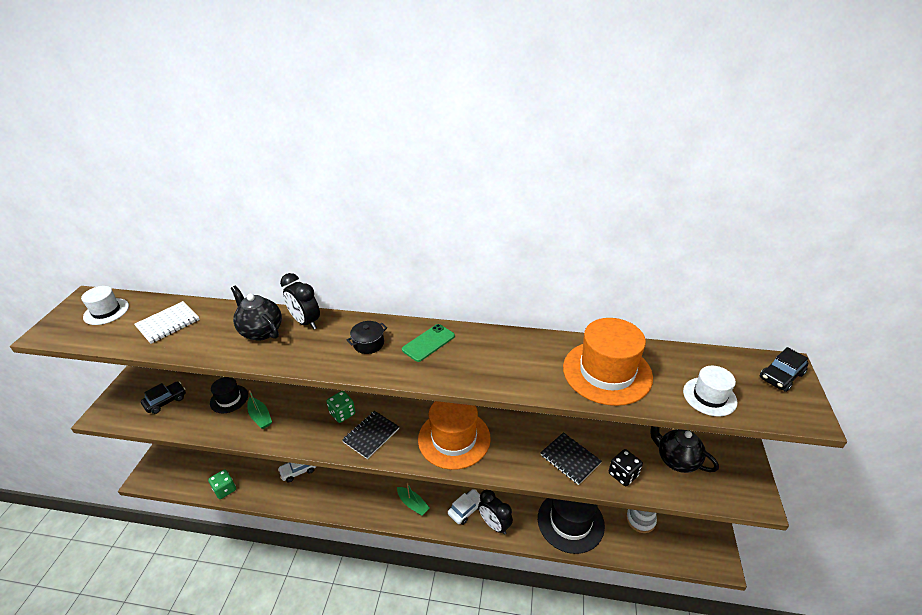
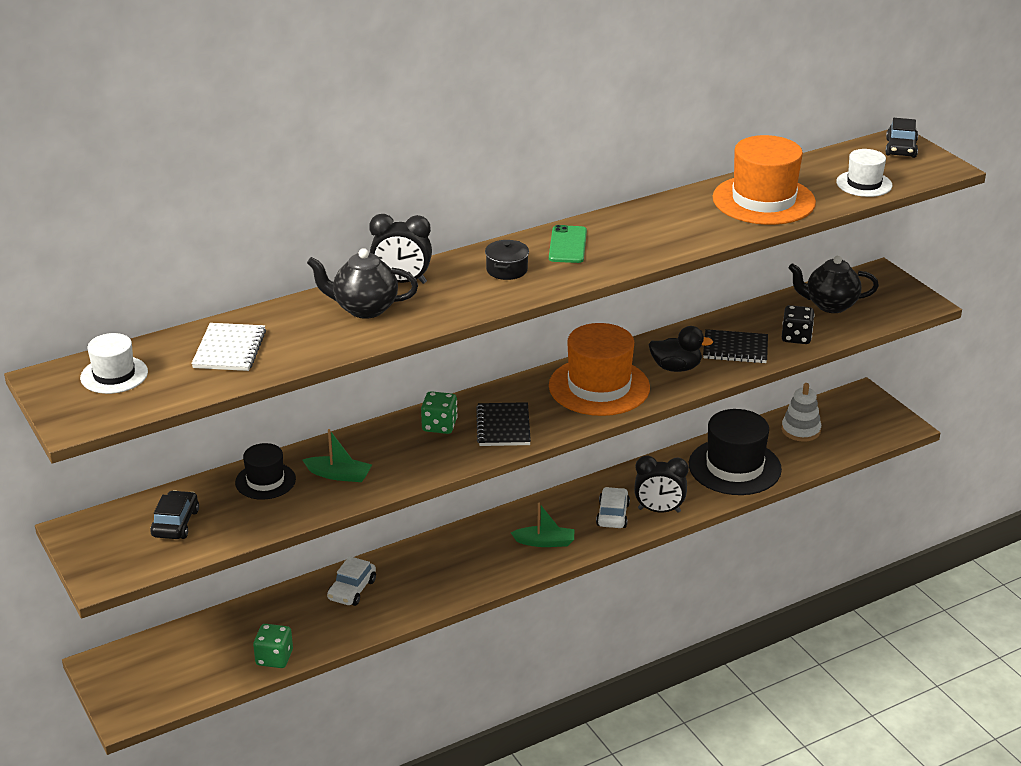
camera: 40 degrees left, 5 degrees down
(515, 452) = (676, 368): none -> black duck

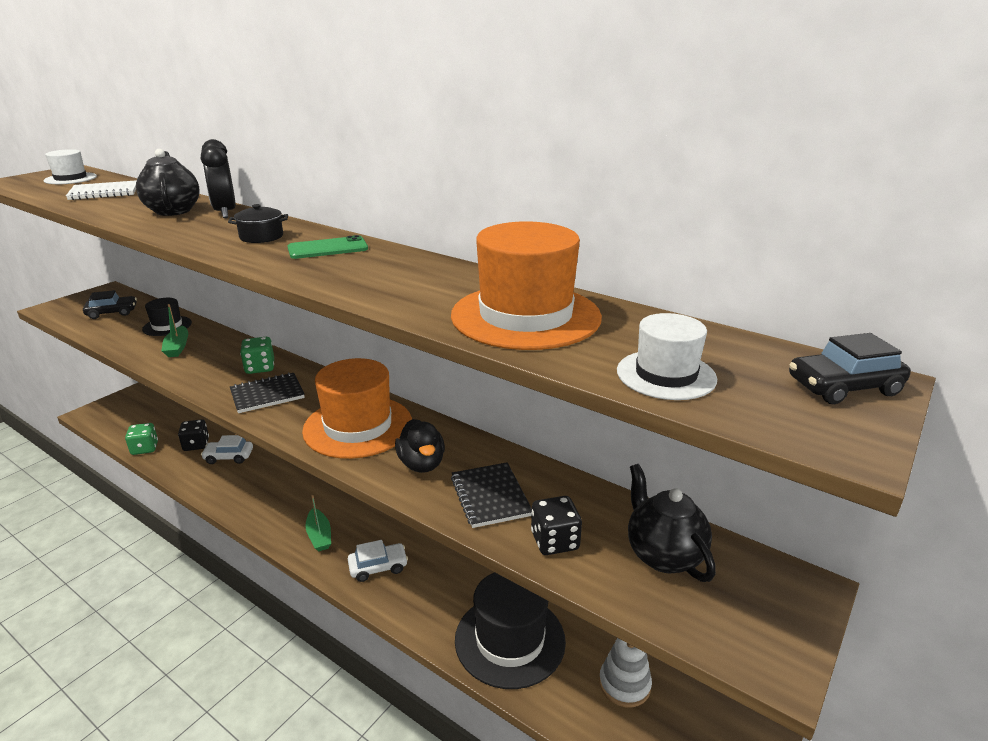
camera: 65 degrees right, 5 degrees down
(301, 614) = (196, 445): none -> black dice
(659, 510) = (400, 599): black clock -> none

